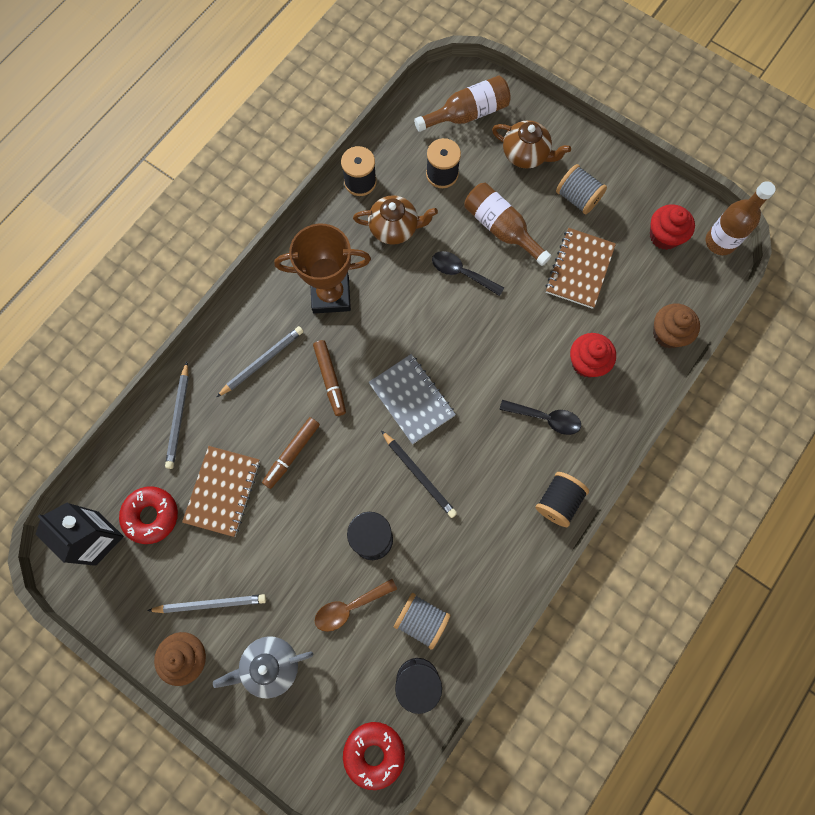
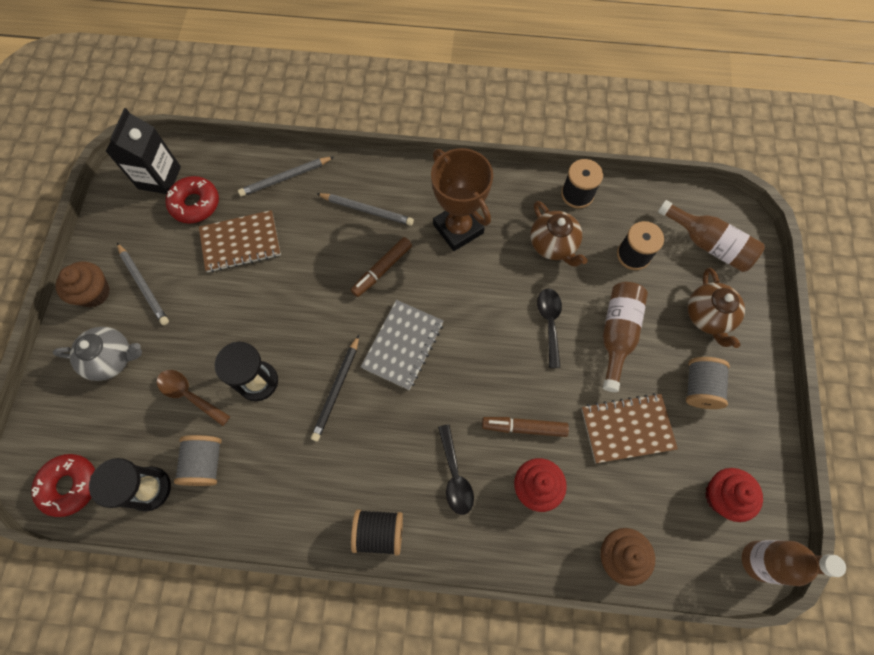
camera: 60 degrees right, 5 degrees down
(270, 665) = (112, 358): grey teapot -> grey teapot turned 135 degrees clockwise
(292, 454) = (300, 276): brown marker -> brown marker (524, 427)

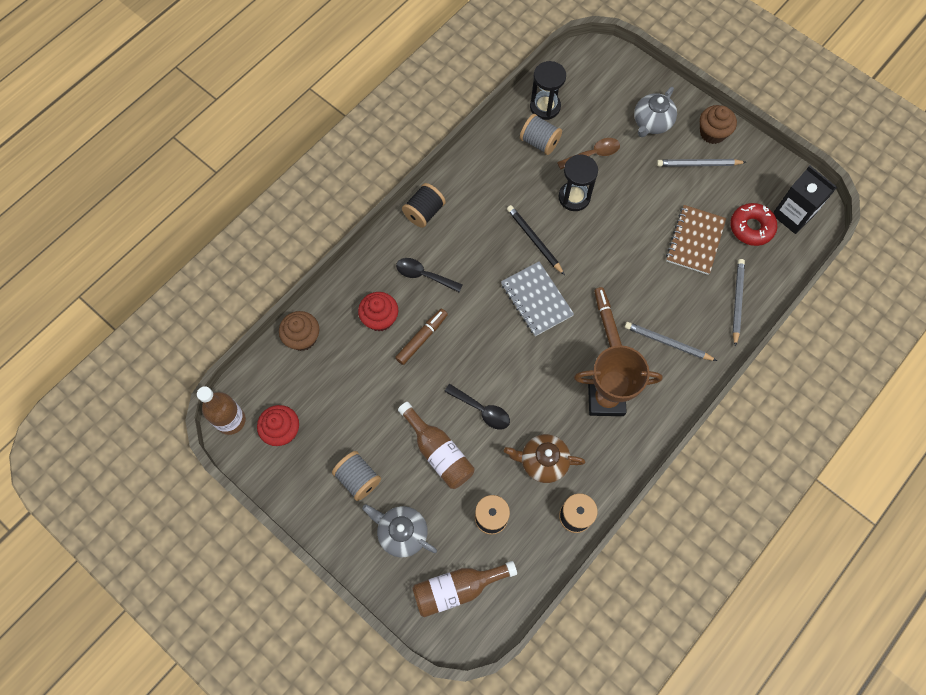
camera: 125 degrees right, 0 degrees up
(70, 485) = (577, 68): red donut -> none
(367, 210) = (667, 343): grey pencil -> grey pencil turned 60 degrees clockwise
(627, 428) = (370, 404): brown notebook -> none
(708, 316) = (402, 533): brown teapot -> grey teapot

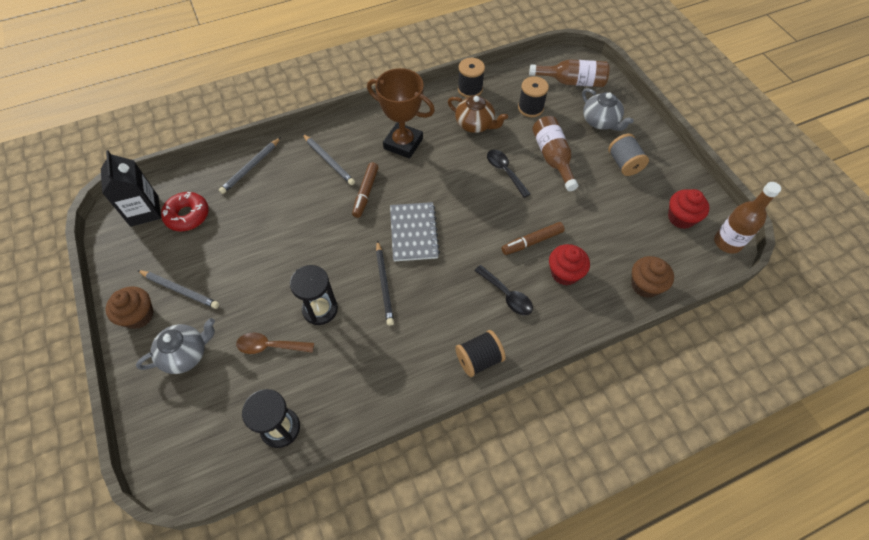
camera: 155 degrees left, 10 degrees down
(539, 142) = (315, 386): grey spool -> none
(695, 241) = (243, 224): brown notebook -> none

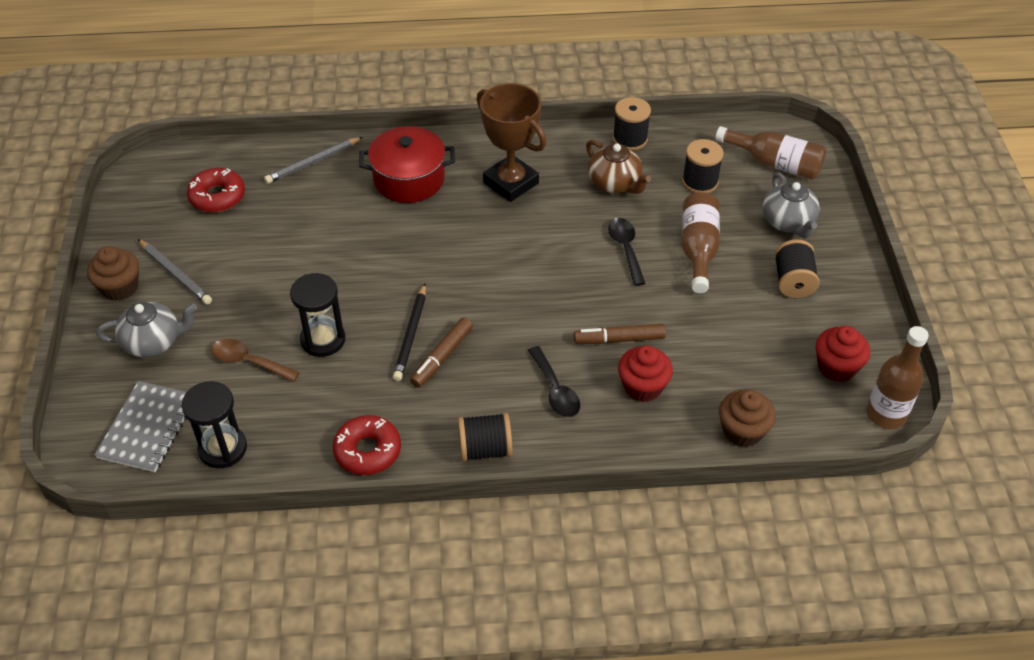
camera: 20 degrees right, 10 degrees down
(144, 211) = (172, 179): black carton -> none
(328, 161) = (409, 179): grey pencil -> red pot
(366, 193) = (437, 227): brown marker -> brown marker (442, 357)
(394, 391) = (367, 451): none -> red donut
(414, 233) = (474, 288): grey notebook -> grey notebook (148, 428)
(624, 164) = (793, 282): grey spool -> black spool

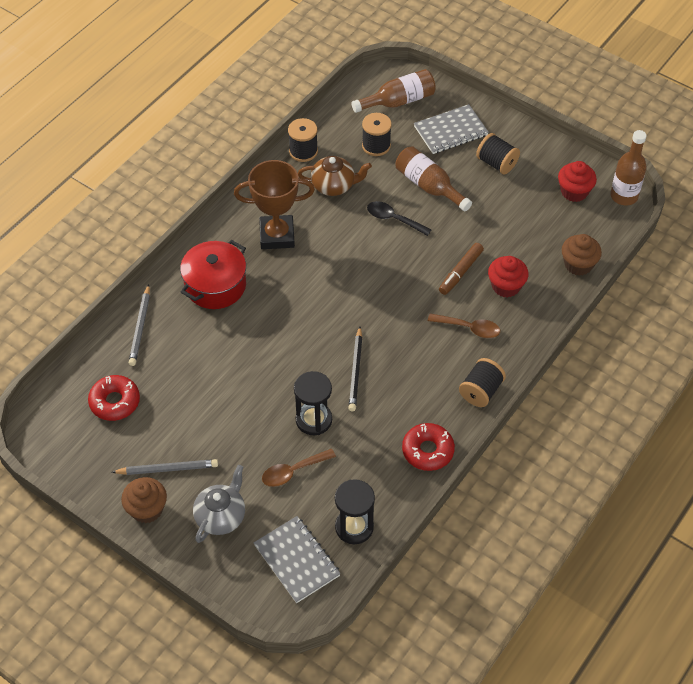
camera: 50 degrees left, 5 degrees up
(411, 335) = (356, 371): black pencil -> black pencil turned 45 degrees clockwise
(442, 357) = (389, 367): brown marker -> none
(555, 390) = (469, 328): black spoon -> brown spoon
(788, 222) = (451, 131): grey teapot -> grey notebook

